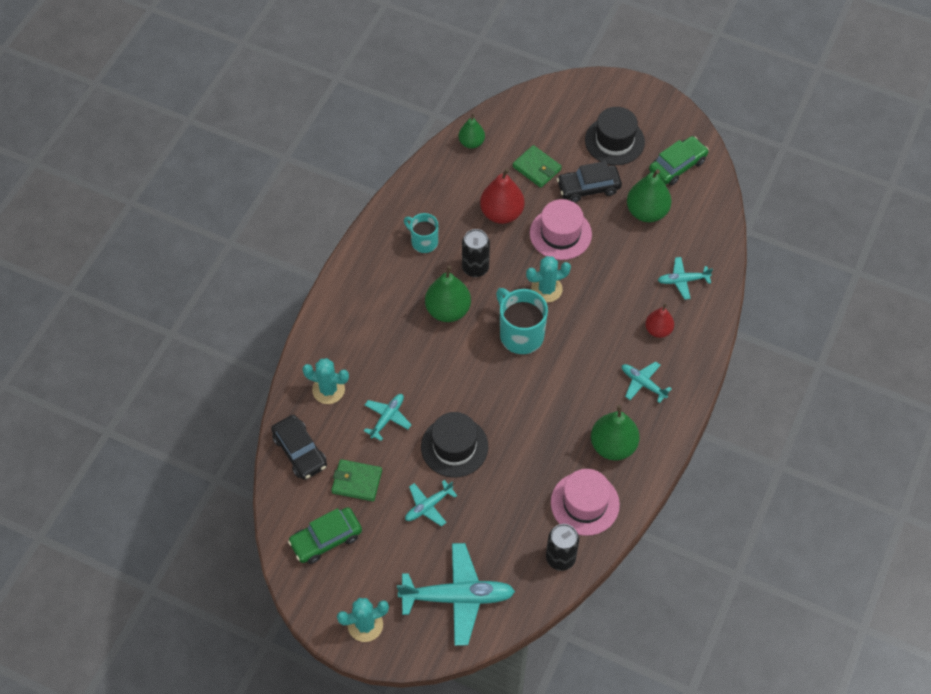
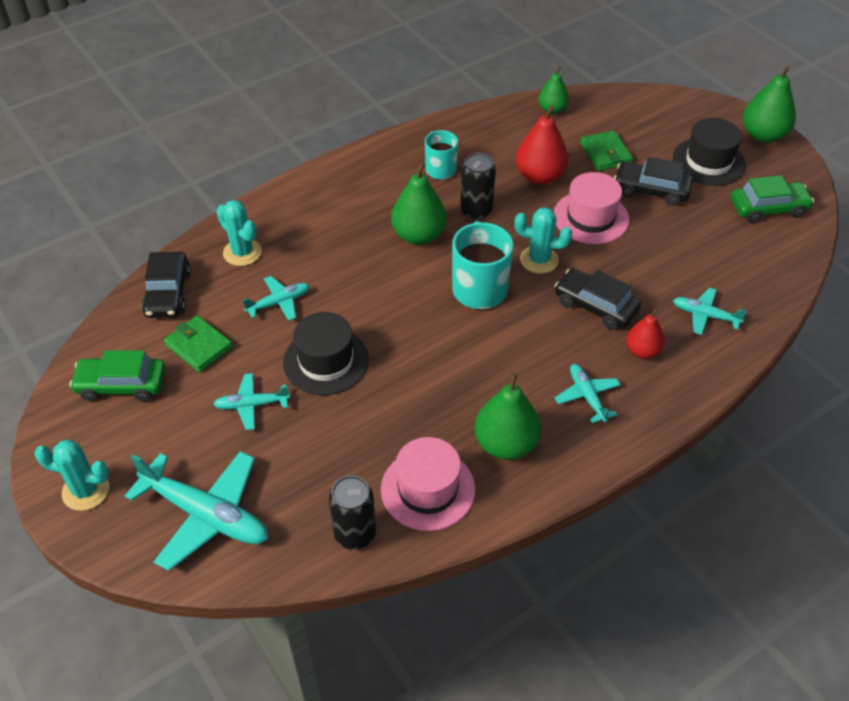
camera: 30 degrees right, 10 degrees down
(607, 309) = (595, 306): none -> black car
(646, 212) = (704, 236): green pear -> green pear (763, 135)

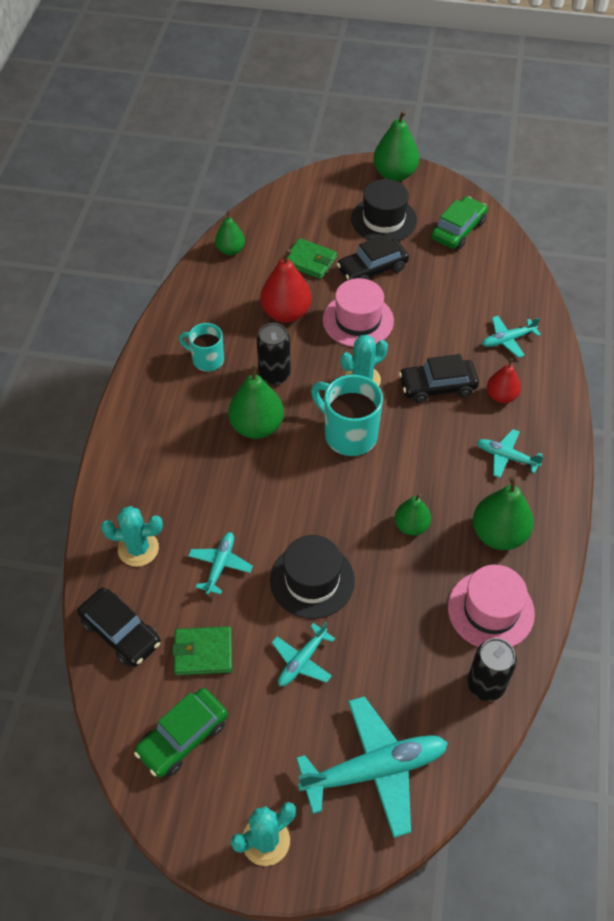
camera: 45 degrees left, 5 degrees up
(444, 384) = (411, 526): none -> green pear

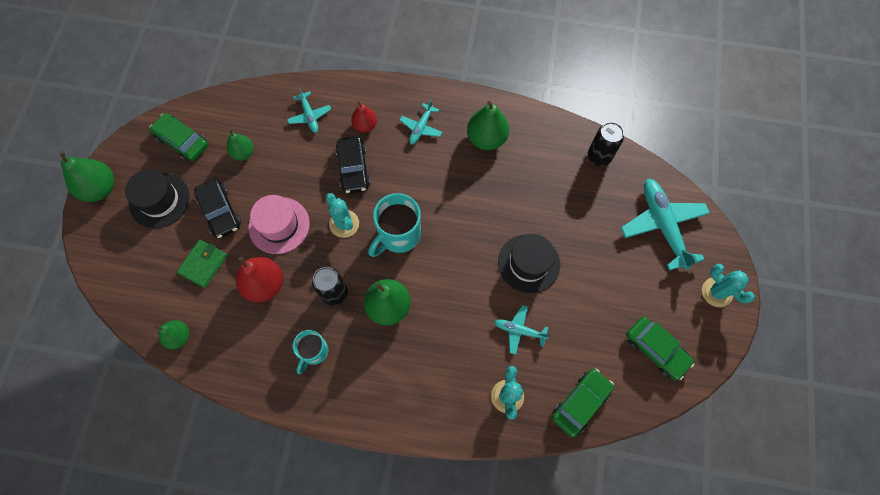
camera: 90 degrees left, 15 degrees up
(121, 632) = (580, 403): black car -> green car
(203, 652) = (592, 339): green wallet -> none
(302, 661) = (592, 270): turquoise plane -> none
(411, 526) = (481, 194): green pear -> green pear (243, 153)
(490, 610) = (545, 149): pink hat -> none

